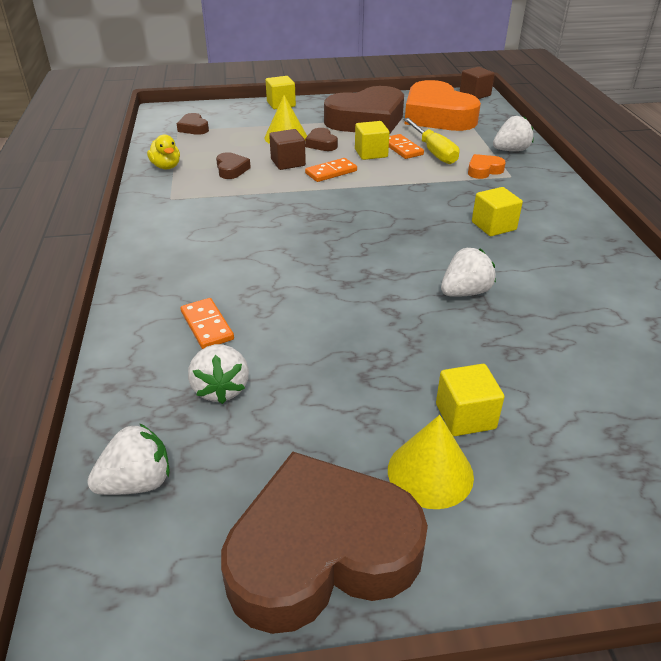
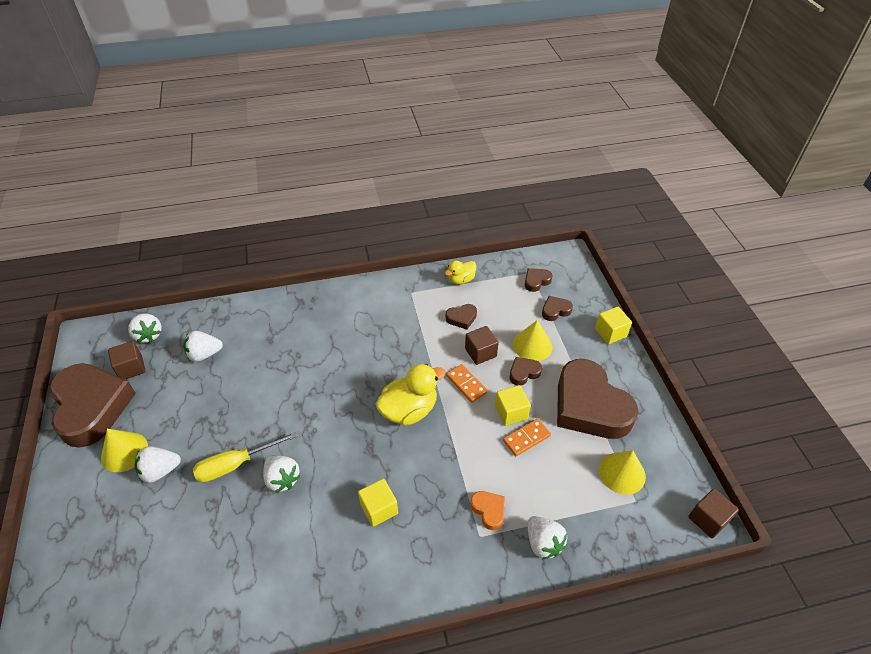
camera: 85 degrees right, 10 degrees up
(207, 326) = (259, 339): orange domino -> none
(225, 498) = (131, 368): none -> brown cube
(241, 123) = (555, 310): none -> brown heart
(363, 205) = (409, 410): none -> yellow duck
(433, 152) = (525, 466): yellow screwdriver -> yellow screwdriver (236, 464)
(437, 116) = (622, 473): orange heart -> yellow cone
(465, 416) = (160, 471): yellow cube -> white strawberry

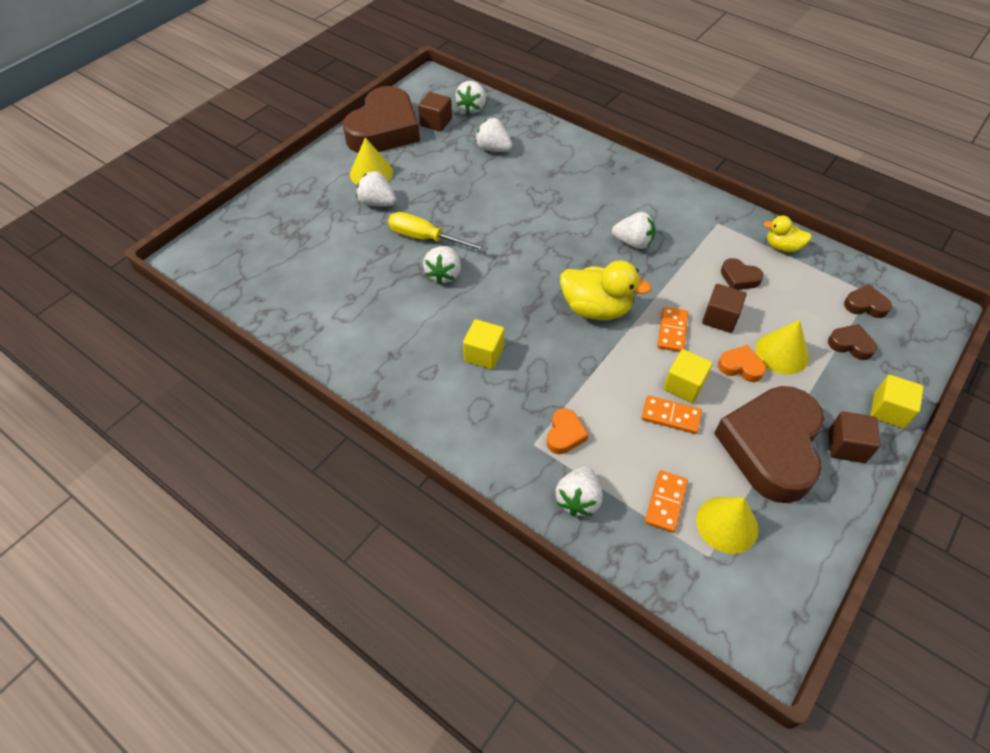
camera: 50 degrees right, 5 degrees up
(379, 346) = (633, 242): none -> white strawberry
(523, 373) = (740, 367): brown heart -> orange heart
(583, 493) = (666, 502): none -> orange domino
(708, 519) = (764, 643): brown cube -> brown cube (846, 446)

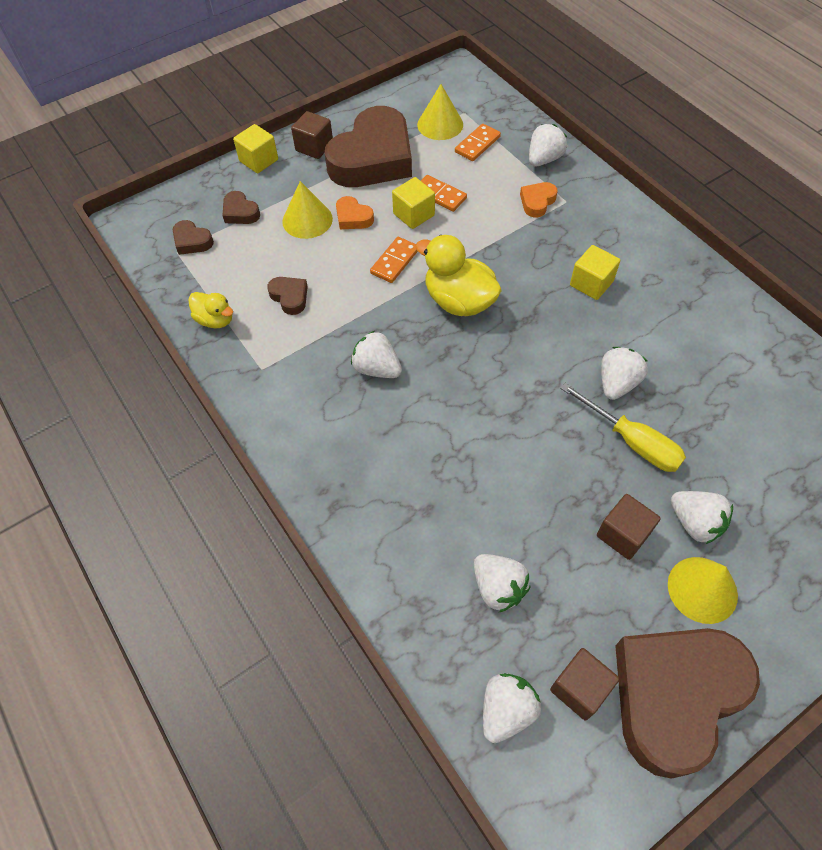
camera: 160 degrees left, 5 degrees up
(720, 318) = (340, 262): brown cube -> brown cube (623, 534)

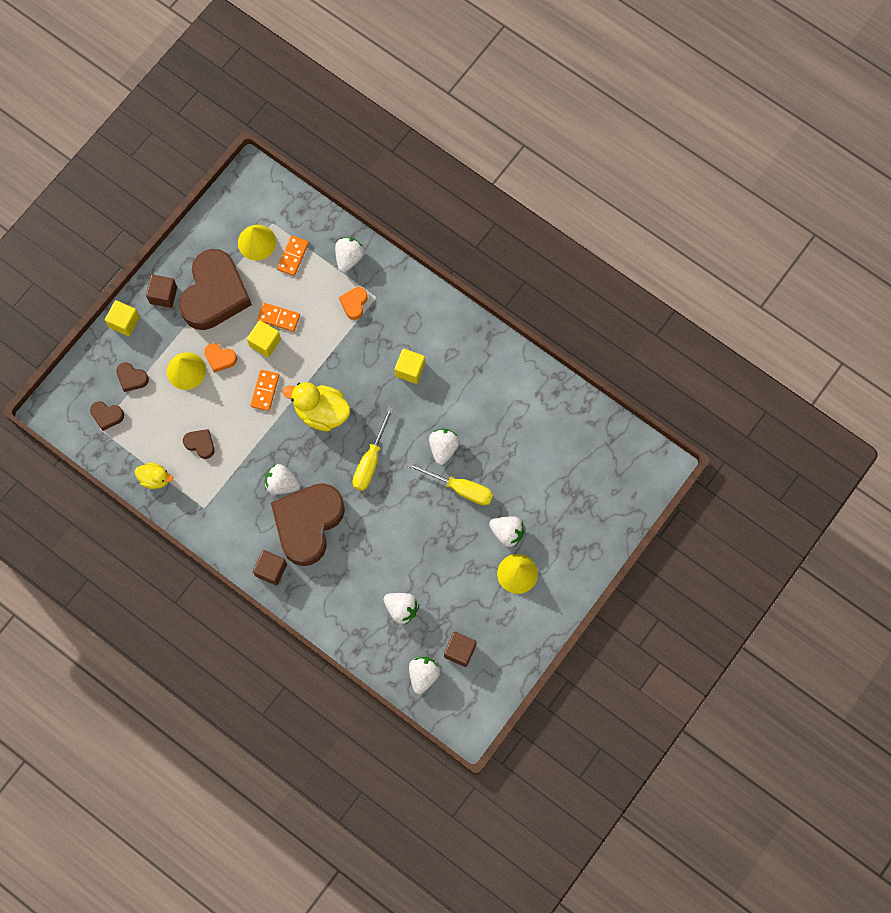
camera: 20 degrees left, 15 degrees up
(508, 372) = (370, 460): none -> yellow screwdriver
(623, 534) = (466, 553): brown cube -> brown cube (271, 570)
(675, 696) = (511, 639): brown heart -> brown heart (308, 524)

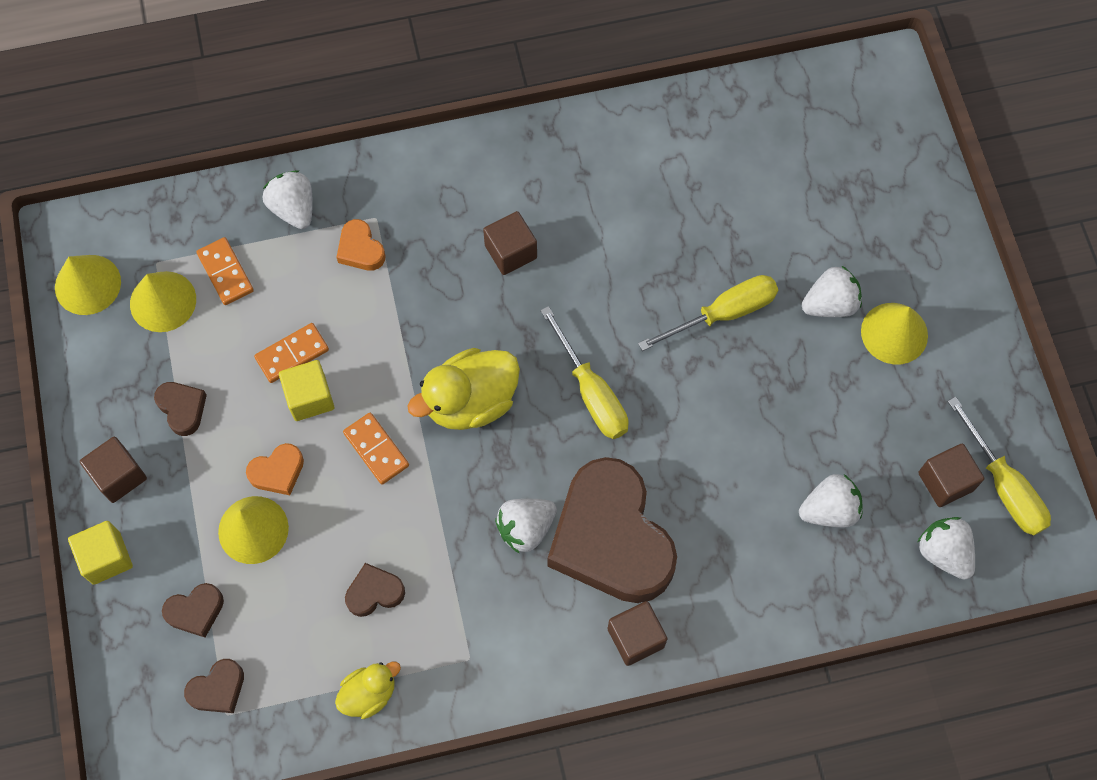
camera: 50 degrees left, 5 degrees down
(215, 294) = (182, 409): brown heart -> brown heart, size x0.41
(237, 204) = (87, 284): none -> yellow cone
(410, 370) = (510, 252): yellow cube -> brown cube
(443, 448) = (651, 292): white strawberry -> none
(480, 679) = (1003, 485): none -> yellow screwdriver

